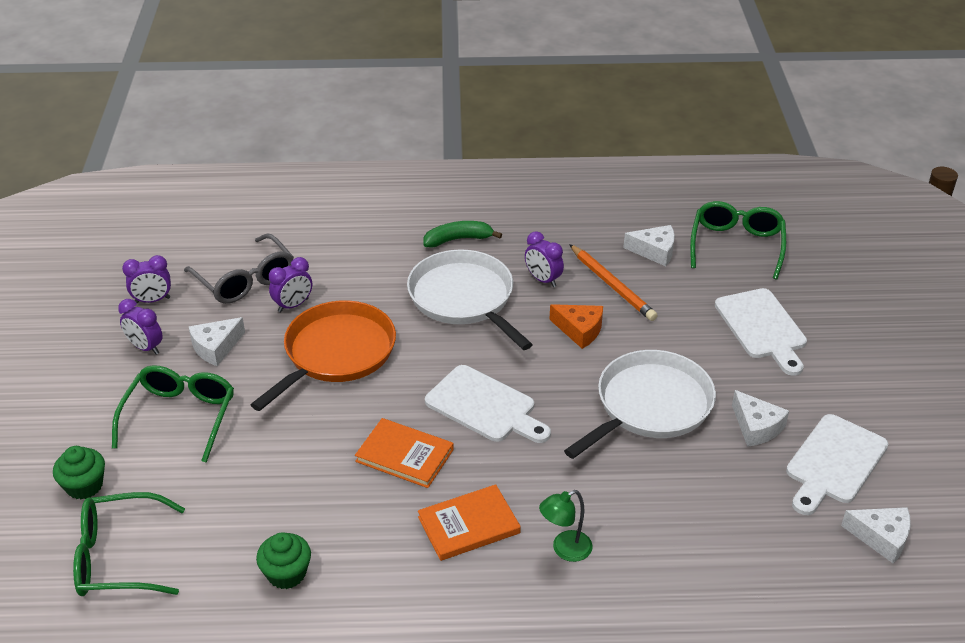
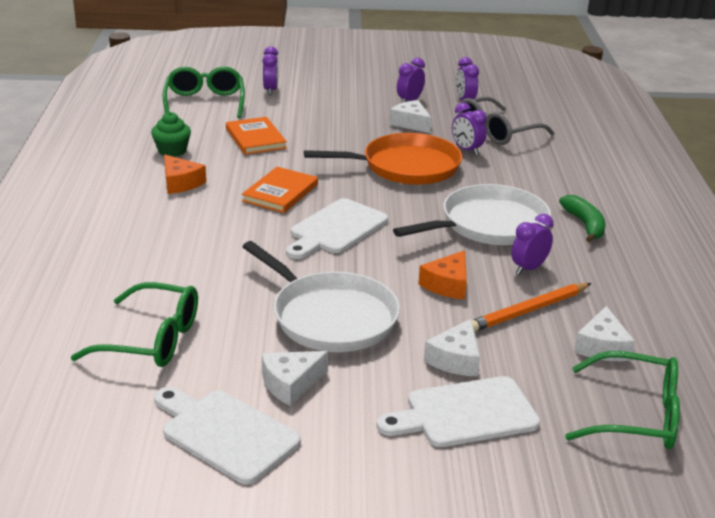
camera: 90 degrees right, 10 degrees down
(84, 486) = (270, 90): green cupcake -> purple clock
(180, 416) = (334, 114): green glasses -> green glasses (152, 340)
(336, 353) = (405, 167): orange pan -> orange pan turned 45 degrees counterclockwise
(382, 552) = (180, 183): none -> orange cheese
(468, 525) = (197, 216): orange book -> orange book (255, 138)
(565, 550) = (156, 257): green lamp -> none
(881, 538) = (105, 449): white cheese -> white cheese (455, 359)

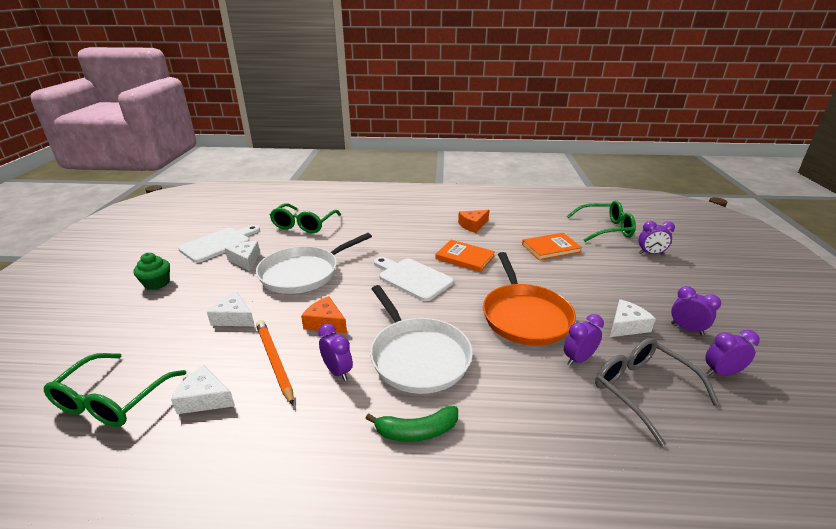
camera: 95 degrees right, 0 degrees up
(172, 151) = (518, 221): green cupcake -> green cupcake (157, 283)
(465, 414) = (178, 316): white cutting board -> none

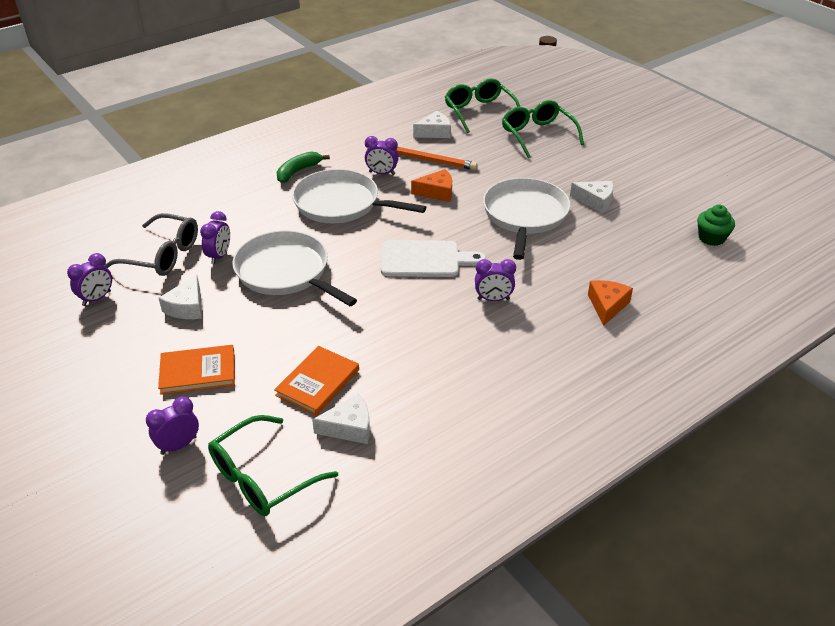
camera: 140 degrees right, 10 degrees up
(157, 283) = (610, 155): green cupcake -> green cupcake (711, 238)
(218, 244) = (655, 201): white cutting board -> none
(234, 318) = (504, 165): white cheese -> white cheese (349, 427)
(304, 225) = (635, 263): green glasses -> green glasses (537, 135)
(465, 258) = (404, 311): orange book -> orange book (198, 372)
(473, 225) = (453, 374): orange cheese -> orange cheese (607, 306)
(524, 316) = (286, 272): orange pan -> white pan
(686, 329) = (126, 331): purple clock -> purple clock (493, 299)

